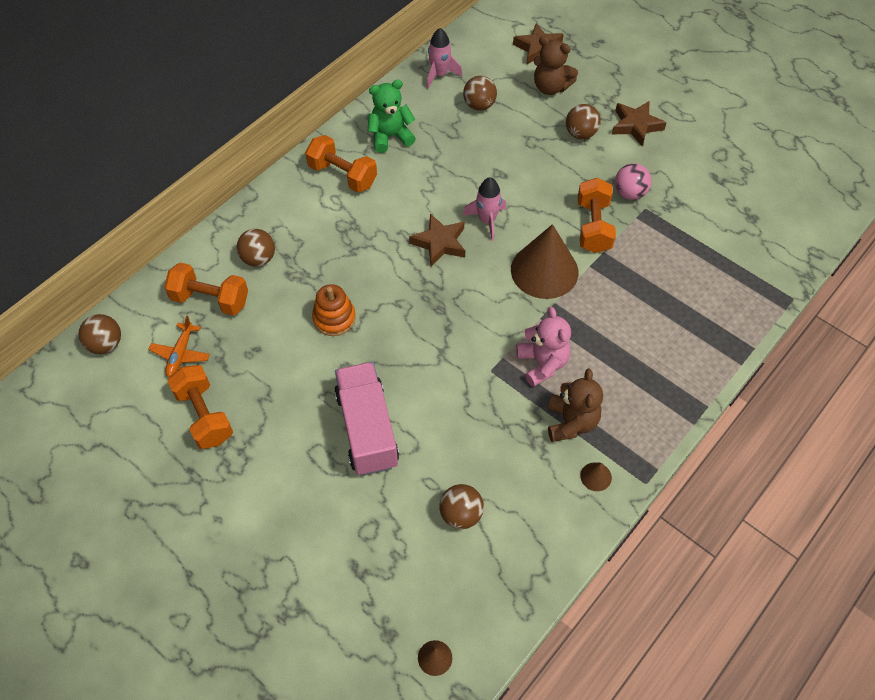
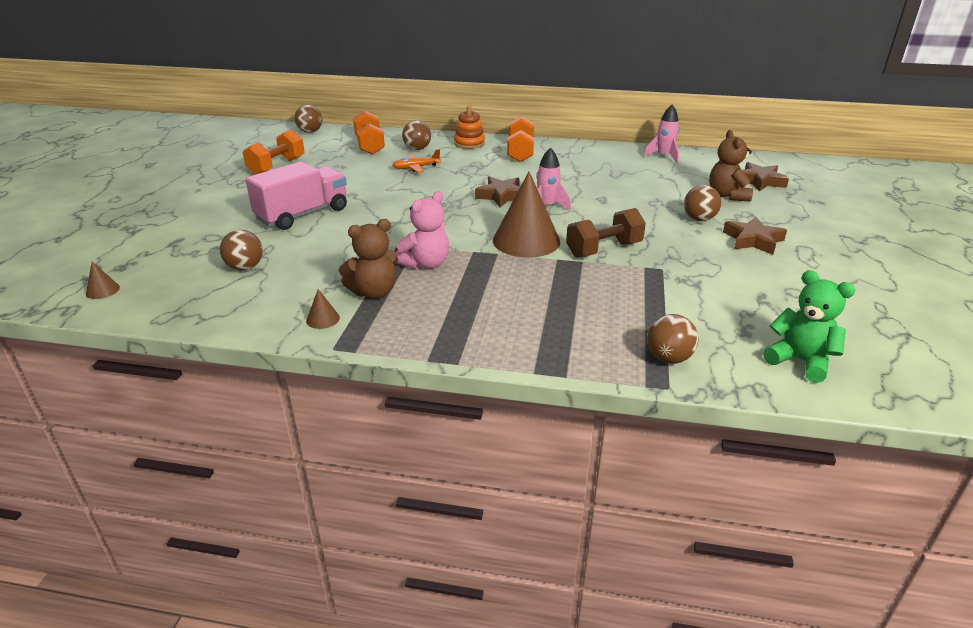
camera: 60 degrees right, 25 degrees down
(181, 354) = (319, 149): orange plane -> orange plane (416, 168)
(334, 318) = (391, 181): orange stacking toy -> orange stacking toy (469, 143)
(390, 137) = (578, 157): green teddy bear -> green teddy bear (800, 361)
(479, 105) = (658, 176): brown ball -> brown ball (668, 358)
(593, 226) = (604, 250): orange dumbbell -> brown dumbbell
(629, 193) = (668, 257): pink ball -> none

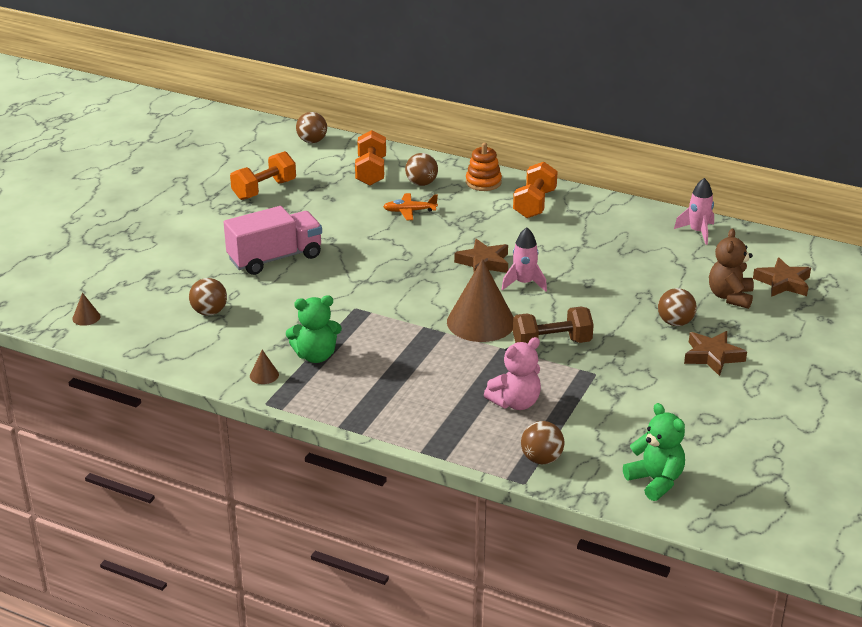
camera: 15 degrees right, 0 degrees up
(374, 292) = (315, 356): brown teddy bear -> green teddy bear
(425, 264) = (373, 333): pink teddy bear -> pink teddy bear (515, 403)

